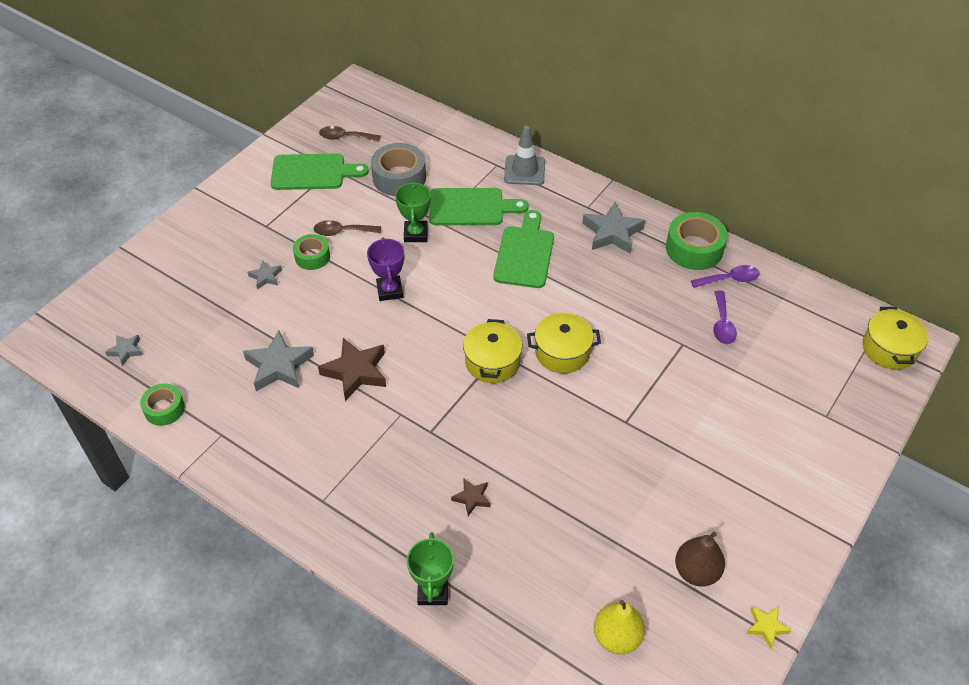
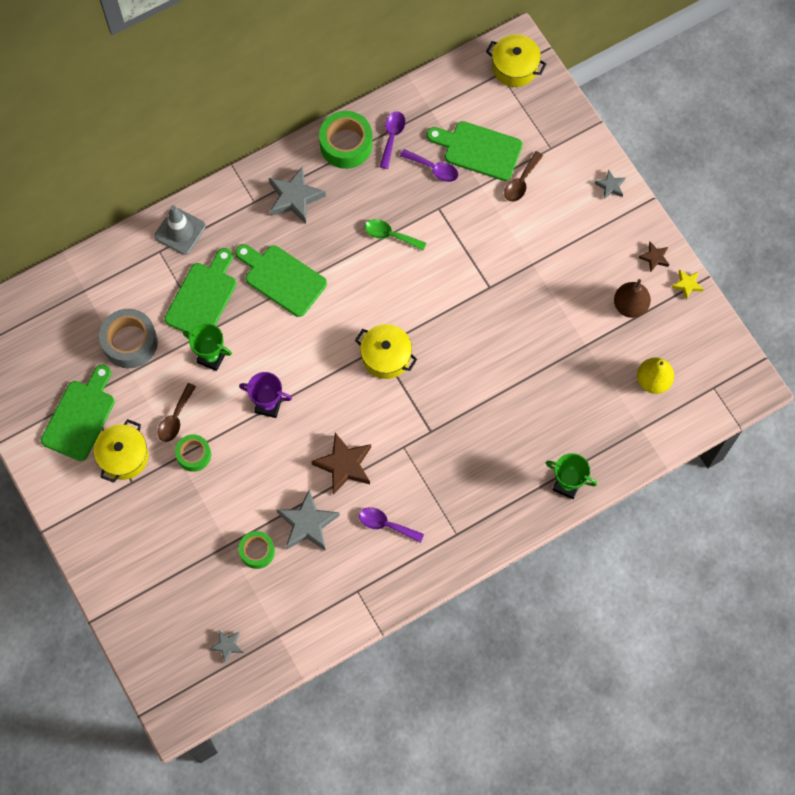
camera: 65 degrees left, 20 degrees up
(164, 409) = (309, 629): green tape -> green tape (257, 551)
(266, 277) = (198, 502): grey star -> grey star (610, 186)
(306, 431) = (386, 524): none -> purple spoon
(345, 137) = (45, 369): brown spoon -> brown spoon (521, 182)
(472, 498) = (504, 426): brown star -> brown star (654, 258)
(562, 352) = (402, 300): yellow pot -> yellow pot (124, 456)
(625, 316) = (390, 235): none -> green spoon
(772, 353) = (478, 150): none -> green cutting board

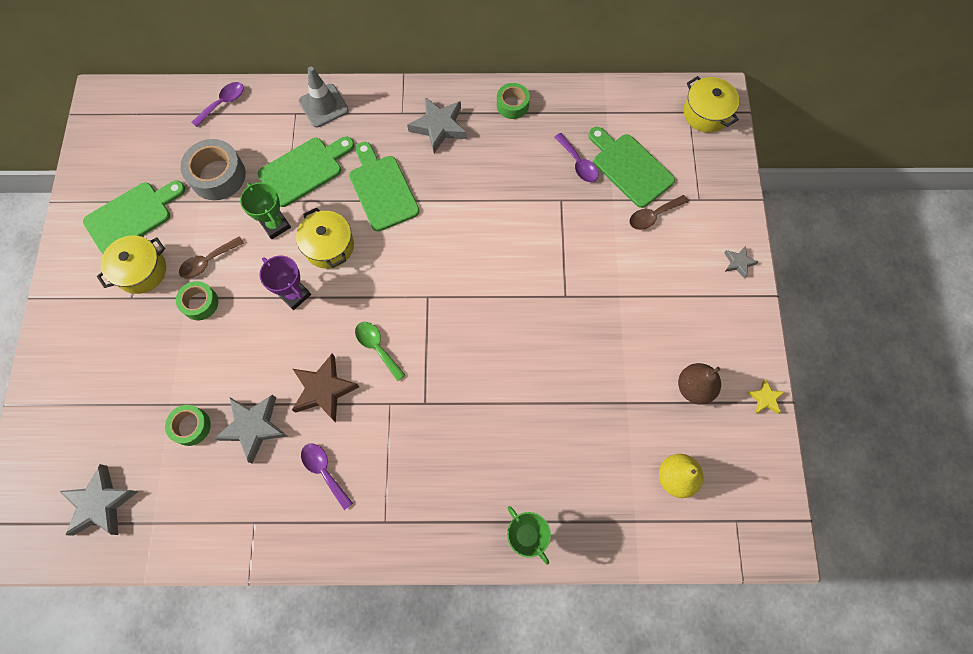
camera: 30 degrees right, 0 degrees up
(227, 645) = (101, 503): grey star -> grey star, size x1.90
(346, 144) = (512, 105): green tape -> green tape, size x0.61
(386, 357) = (428, 309): yellow pot -> yellow pot (329, 246)
(390, 235) = (502, 201): green spoon -> green spoon (377, 347)
(392, 137) = (557, 118): purple spoon -> purple spoon (223, 103)
(654, 258) = (745, 354): brown star -> none

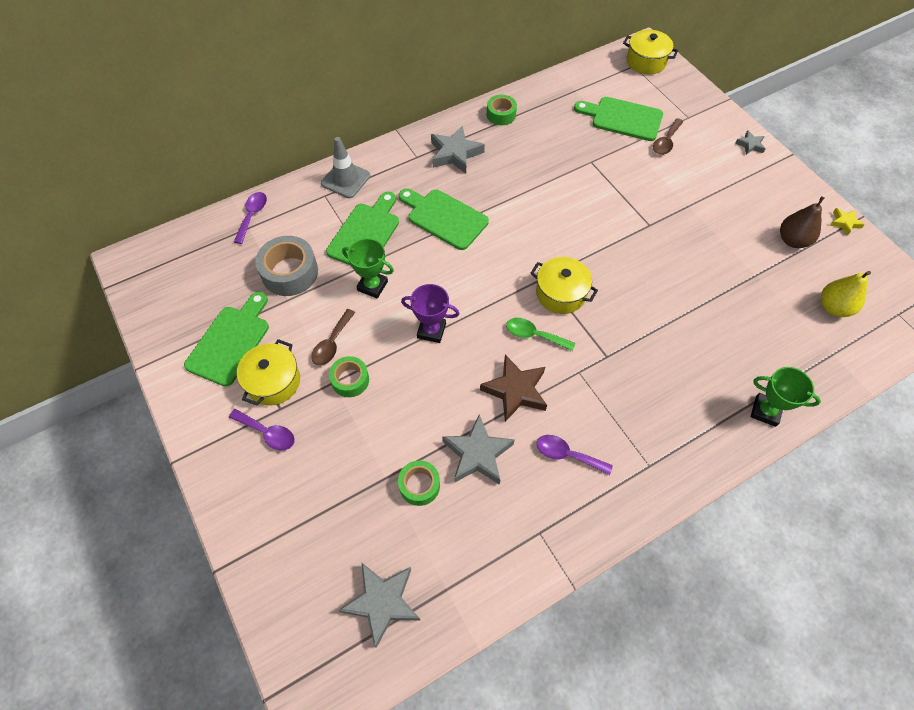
camera: 30 degrees left, 10 degrees down
(329, 246) = (432, 280): yellow pot -> yellow pot (560, 293)
(578, 163) = (583, 132): purple spoon -> purple spoon (267, 433)

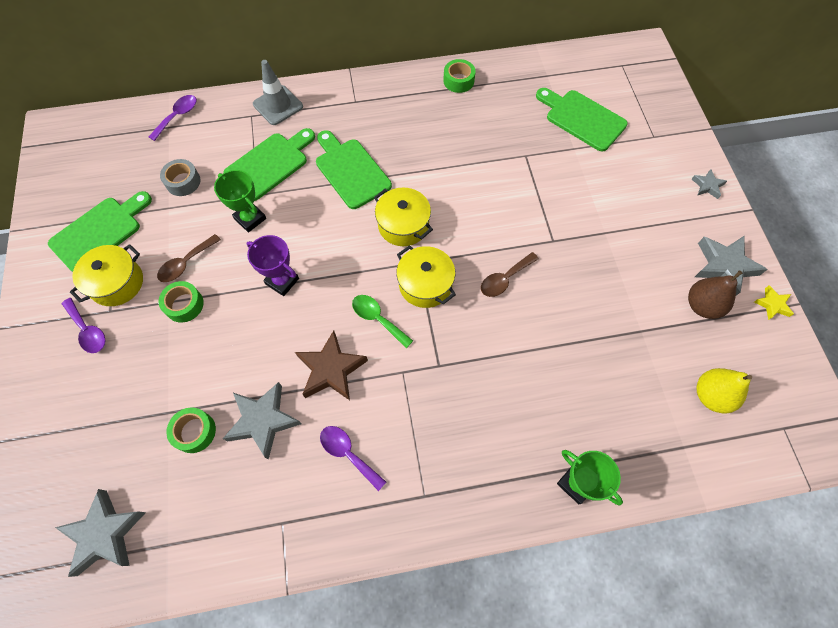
camera: 20 degrees right, 5 degrees up
(290, 272) = (183, 182): grey tape -> grey tape, size x0.61
(455, 154) = (393, 109): grey star -> grey star (724, 266)
(646, 62) = (637, 64): yellow pot -> yellow pot (403, 225)
(666, 142) = (615, 157): brown spoon -> brown spoon (504, 279)

